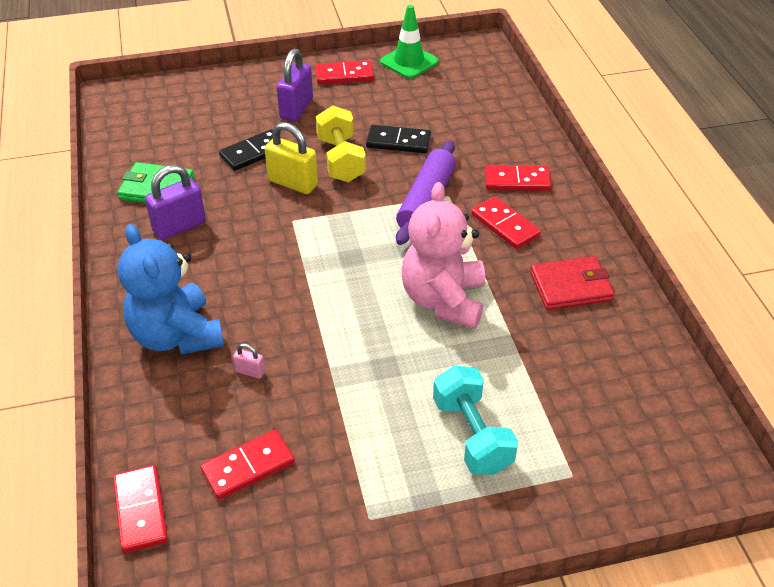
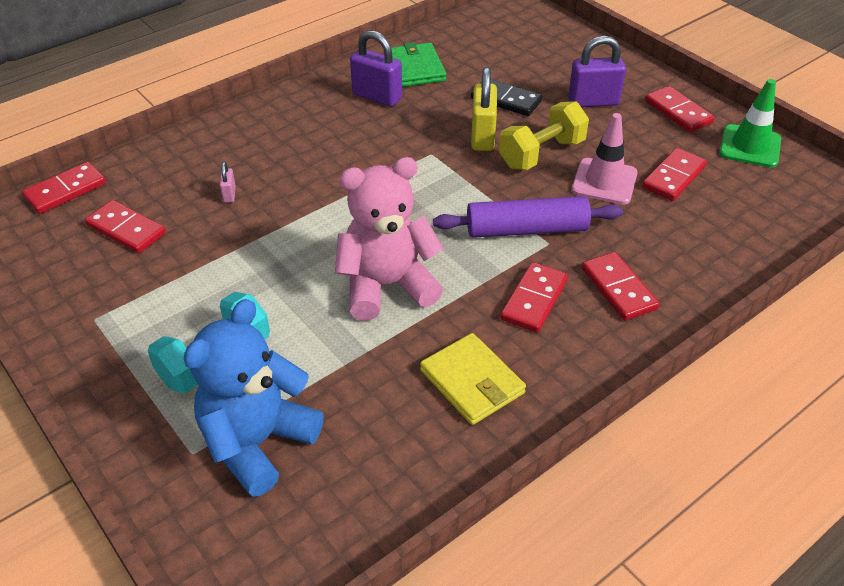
camera: 65 degrees right, 0 degrees up
(177, 336) = (249, 142): blue teddy bear -> blue teddy bear (257, 442)
(398, 142) = (604, 181): black domino -> pink traffic cone
(417, 108) = (673, 177): none -> red domino
(571, 286) = (472, 382): red wallet -> yellow wallet

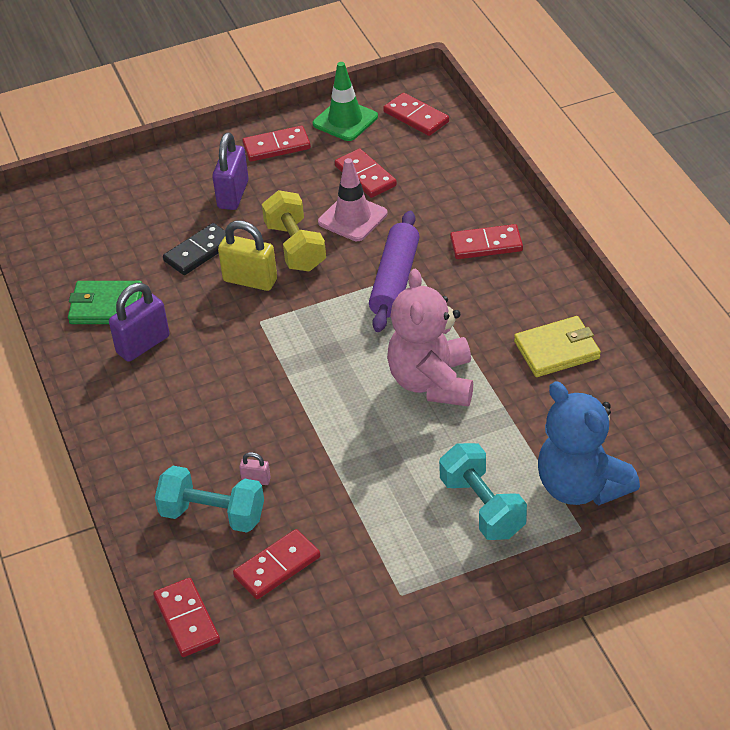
camera: 70 degrees left, 0 degrees up
(184, 179) = (213, 515): none -> turquoise dumbbell
(534, 300) = (481, 295): red domino -> red domino (416, 117)

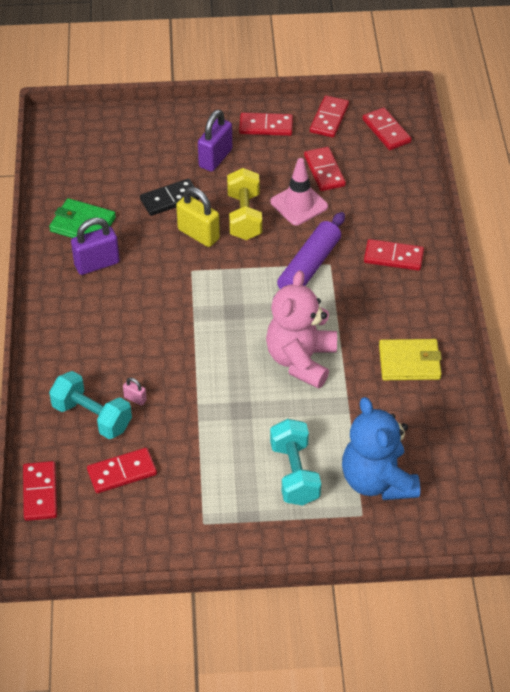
camera: 15 degrees right, 5 degrees up
(345, 120) = (329, 118): green traffic cone -> red domino

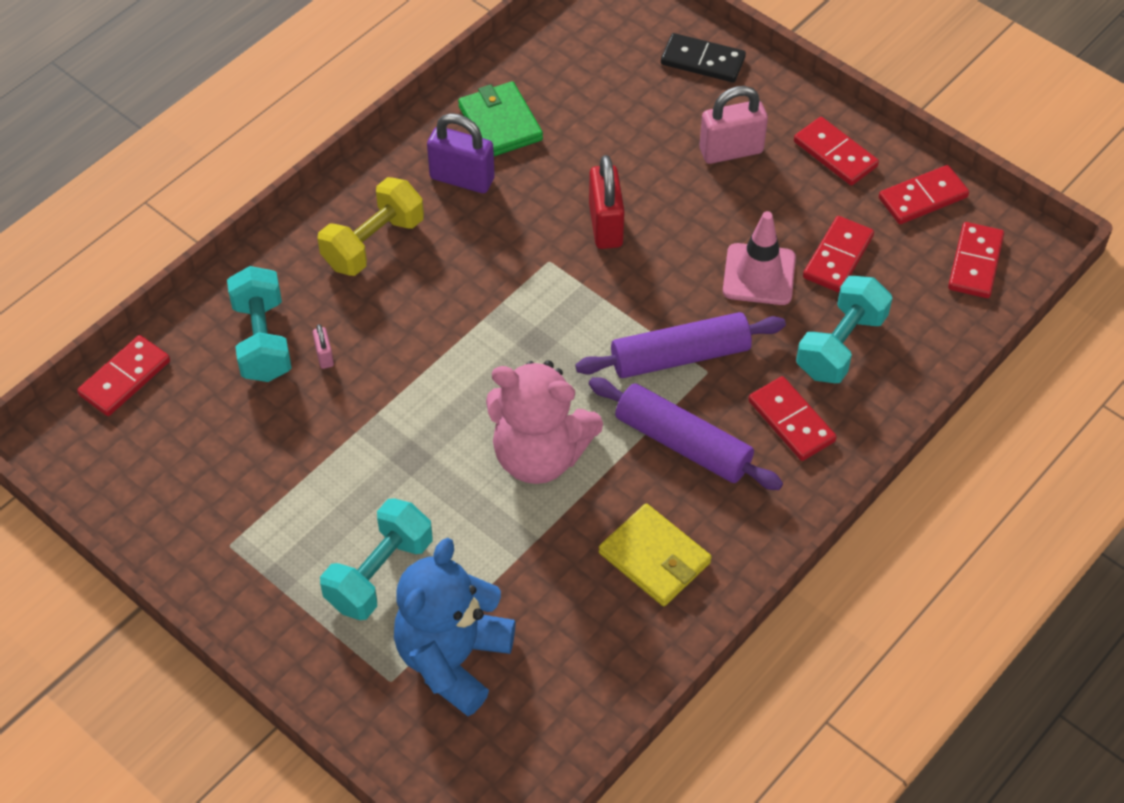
camera: 45 degrees right, 5 degrees up
(122, 472) = (220, 423): red domino -> none
(170, 199) = (623, 162): black domino -> black domino (702, 61)
(198, 234) = (606, 225): yellow padlock -> red padlock
(215, 158) = (731, 151): purple padlock -> pink padlock
(244, 216) = (680, 242): yellow dumbbell -> yellow dumbbell (373, 243)
(301, 360) = (539, 455): pink teddy bear -> pink teddy bear turned 135 degrees counterclockwise
(359, 304) = (682, 444): none -> purple rolling pin
(374, 208) = (841, 345): none -> turquoise dumbbell

